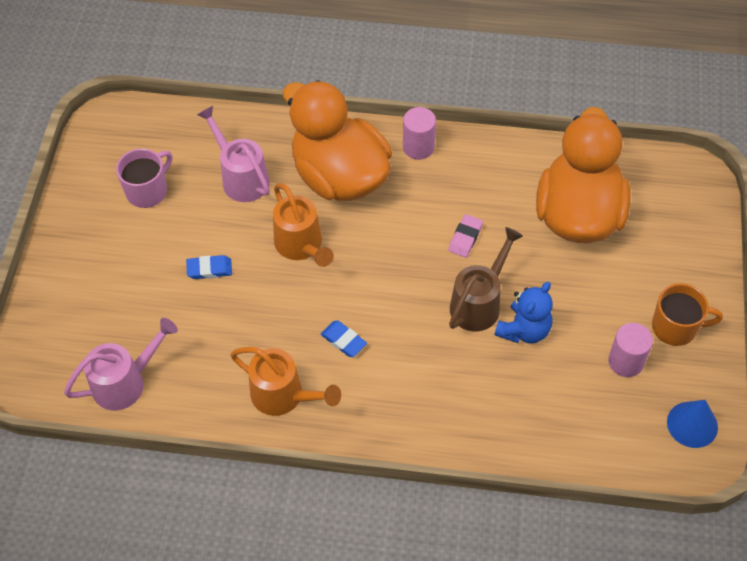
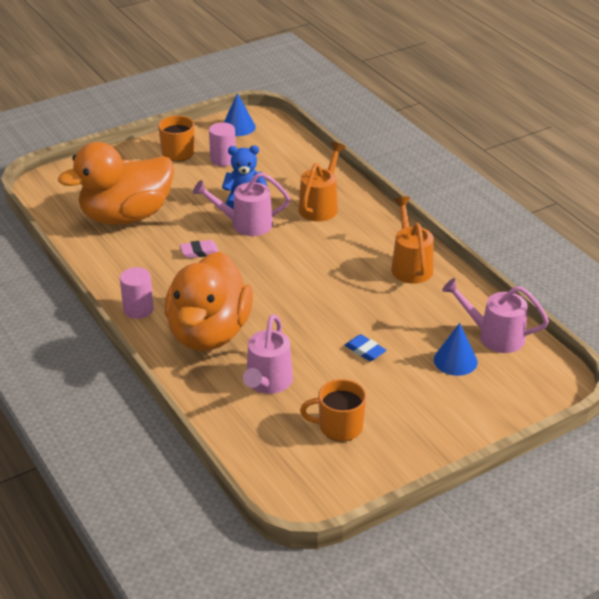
camera: 130 degrees left, 20 degrees down
(130, 326) = (455, 360): none -> blue cone
(148, 190) = (339, 427): pink mug -> orange mug
(302, 246) = (292, 318): orange watering can -> orange watering can (321, 206)
(343, 340) = (341, 262): blue eraser -> none
(479, 302) = (245, 224): brown watering can -> pink watering can

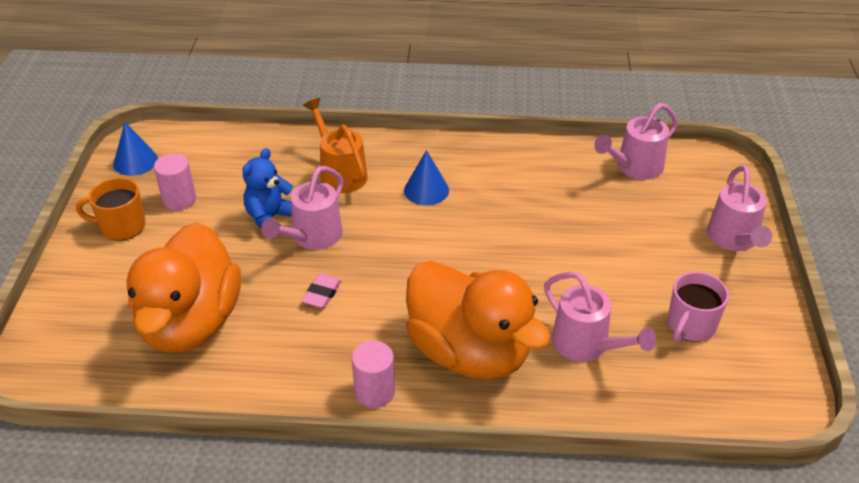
camera: 55 degrees left, 5 degrees up
(339, 427) = (690, 326): orange mug -> pink mug
(365, 350) = (591, 253): blue eraser -> none
(410, 265) = (491, 164): orange watering can -> none
(455, 360) = (650, 206): blue cone -> blue cone (426, 190)
(465, 419) = (734, 240): none -> pink watering can

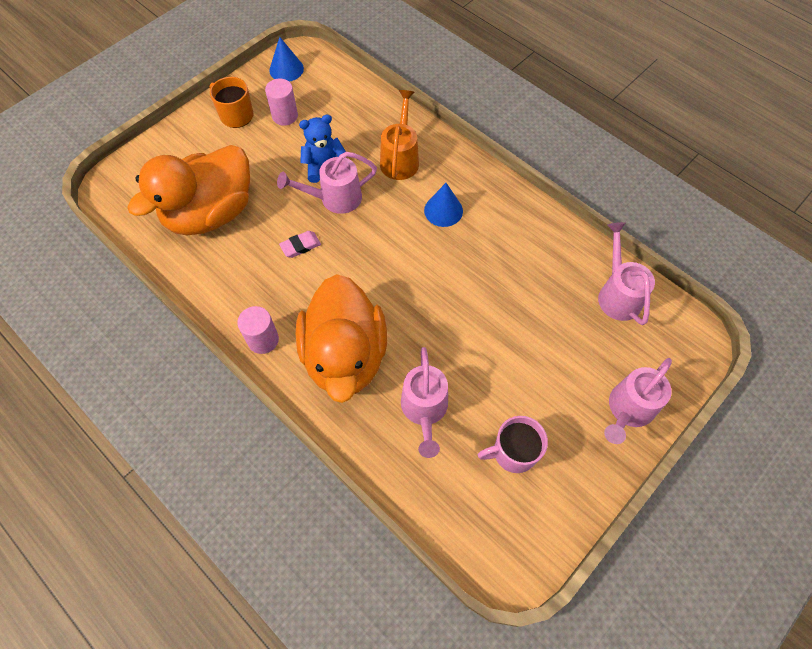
camera: 40 degrees right, 20 degrees up
(634, 168) = (617, 293): pink watering can -> pink watering can turned 75 degrees clockwise

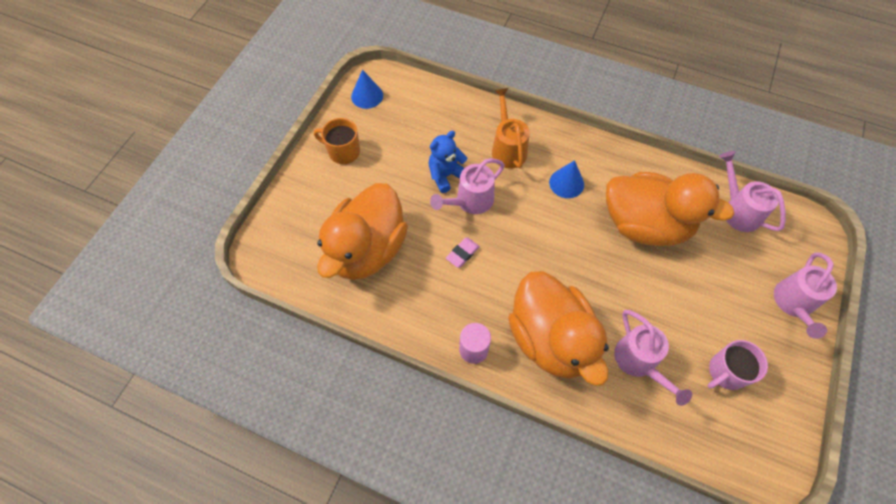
camera: 20 degrees left, 0 degrees up
(285, 116) = (388, 139): pink cylinder -> none
(505, 277) = (645, 225): none -> orange duck

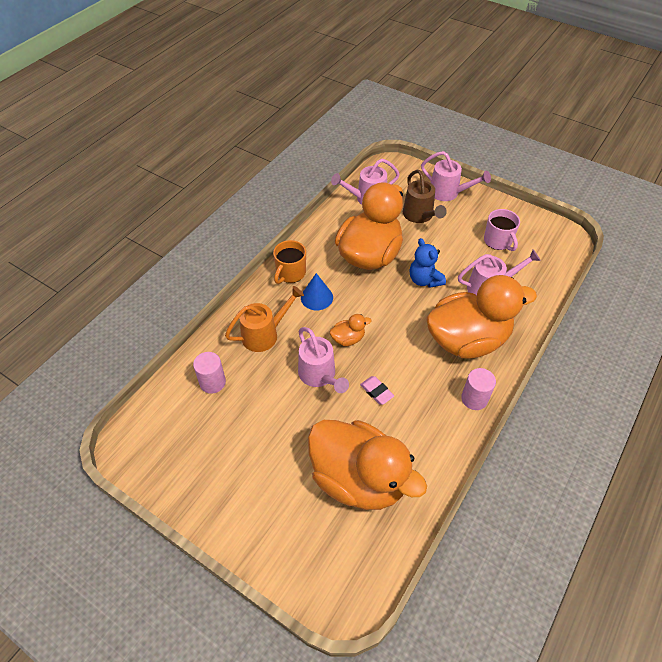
camera: 80 degrees left, 10 degrees down
(343, 151) = (223, 492): orange mug -> orange mug (290, 273)
(367, 96) = (150, 456): blue cone -> none
(444, 120) = (212, 382): none -> pink cylinder
(446, 175) = (283, 392): blue teddy bear -> blue teddy bear (424, 280)
(507, 148) = (265, 334): orange watering can -> orange watering can turned 150 degrees clockwise
(520, 219) = (348, 339): none -> orange duck
(733, 273) = (420, 216): none -> brown watering can

